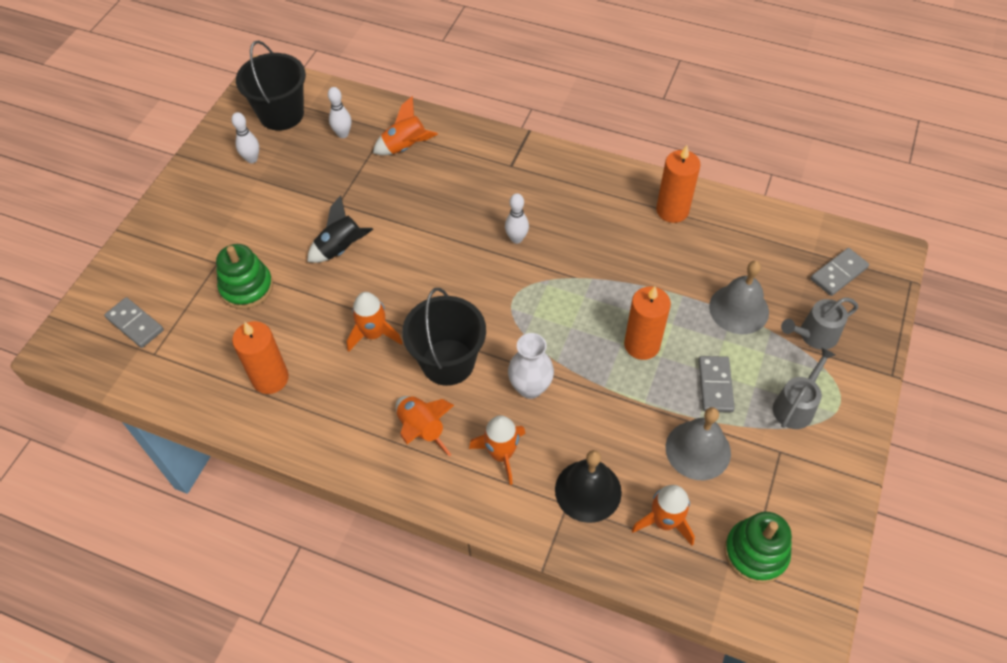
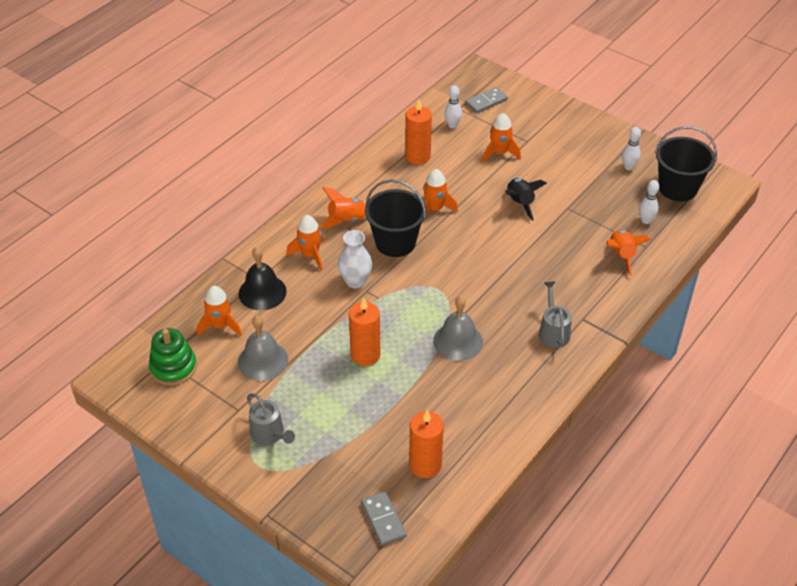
camera: 105 degrees right, 10 degrees down
(247, 287) = (499, 153): green stacking toy -> orange rocket
(516, 239) = (498, 304): white bowling pin -> white bowling pin (452, 125)
(672, 210) = (497, 417): orange candle -> orange candle (425, 465)
(715, 385) = (310, 389): grey domino -> none
(739, 309) = (374, 429): grey bell -> grey bell (458, 341)
(814, 335) = (327, 473): grey watering can -> grey watering can (553, 331)

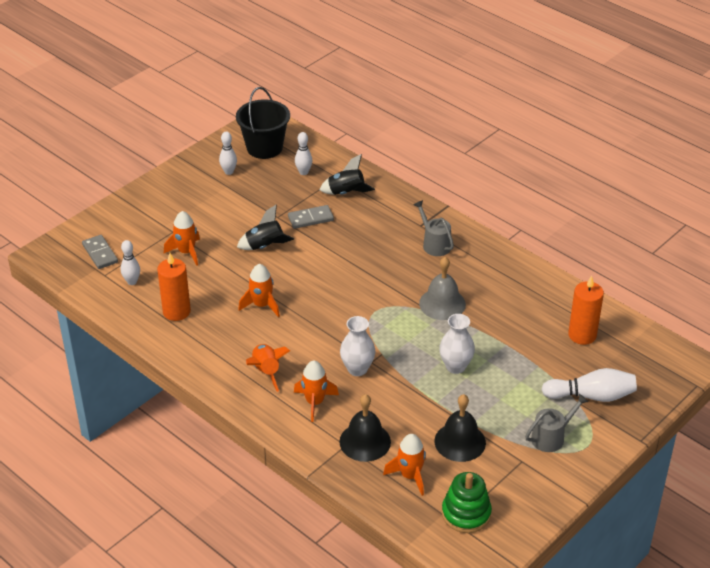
camera: 85 degrees left, 5 degrees down
(263, 361) = (460, 442): grey bell -> black bell
(330, 471) = (591, 396): none -> white bowling pin
(365, 355) = (455, 366): orange candle -> white vase
(383, 520) = (640, 364): grey domino -> grey domino (310, 218)
(395, 242) = (306, 337): black bucket -> none
(553, 331) = (434, 244): grey watering can -> grey watering can turned 60 degrees clockwise
(621, 255) = (346, 193): orange rocket -> black rocket

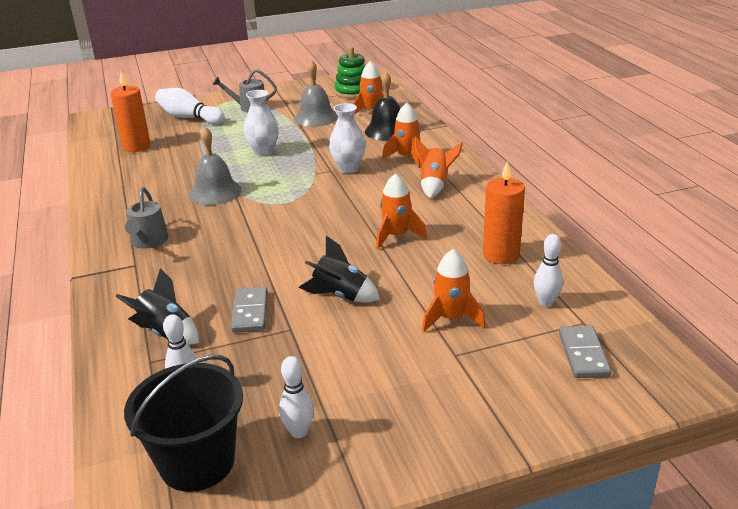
camera: 150 degrees left, 10 degrees down
(310, 218) = (250, 312): grey domino -> grey domino turned 75 degrees clockwise
(460, 442) = (316, 117): black bell -> grey bell

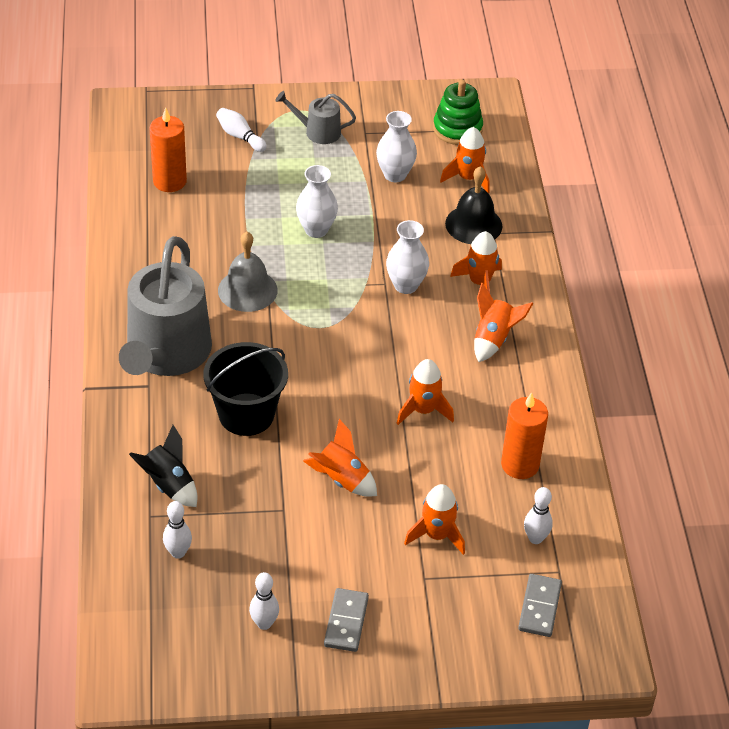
camera: 10 degrees right, 15 degrees up
(149, 241) = (166, 354): grey watering can -> grey watering can, size x2.16
(189, 118) = (240, 136): white bowling pin -> white bowling pin, size x0.63
(197, 462) = (176, 631): black bucket -> black bucket (246, 414)
(250, 312) = (250, 479): grey domino -> grey domino (346, 622)
(316, 117) = (395, 175): grey bell -> white vase
(340, 295) = (342, 479): black rocket -> orange rocket

